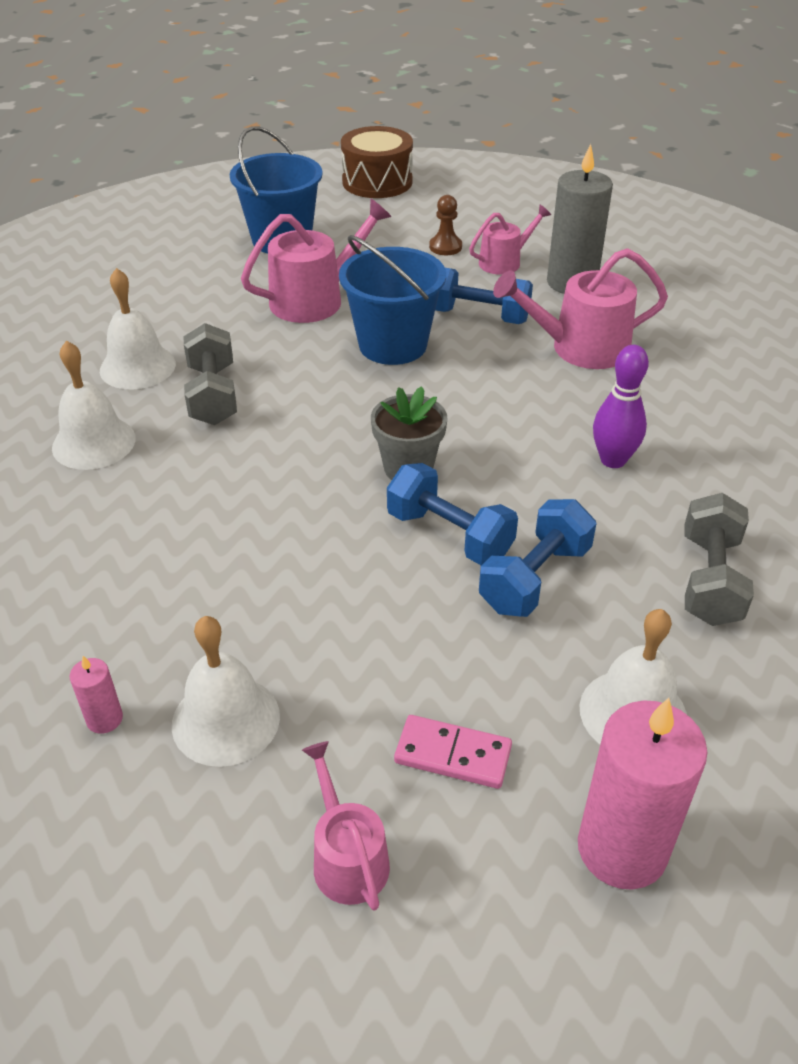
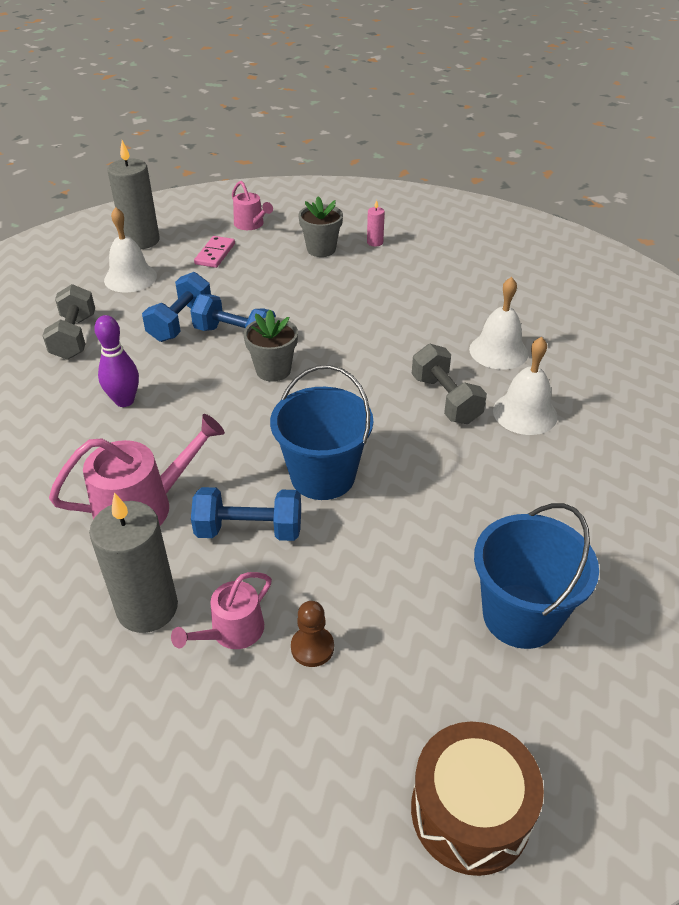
camera: 165 degrees right, 0 degrees up
(226, 720) = (321, 249): white bell -> grey flower pot
(314, 300) = (424, 519): pink watering can -> none
(453, 755) = (215, 254): pink domino -> pink domino turned 75 degrees counterclockwise
(622, 848) = (141, 240): pink candle -> grey candle

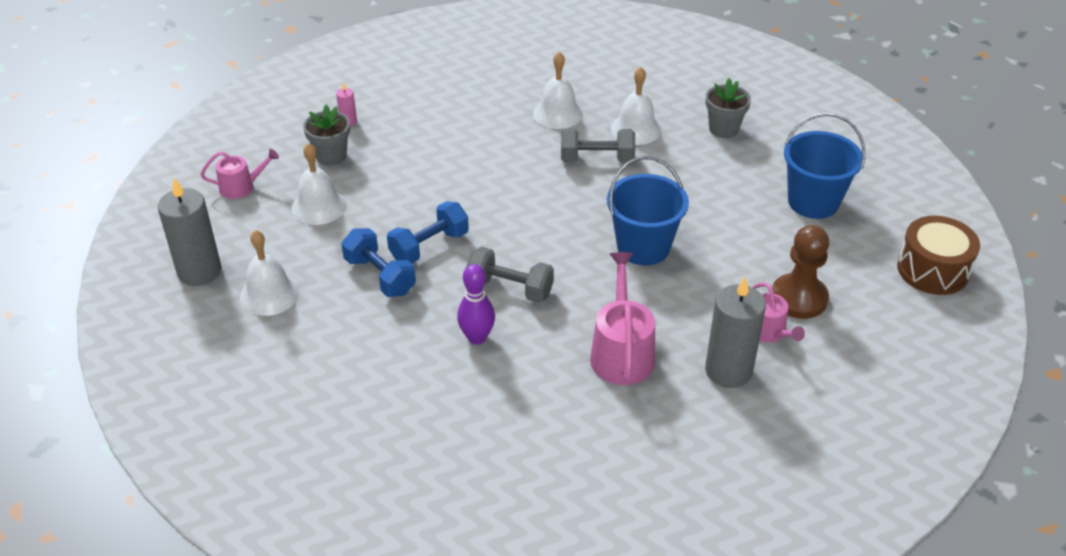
camera: 65 degrees left, 0 degrees up
(74, 337) = (348, 354): grey dumbbell -> grey dumbbell (510, 288)
(215, 254) = (276, 225): pink domino -> none
(249, 530) = (679, 300): blue dumbbell -> none
(251, 265) = (319, 206): none -> white bell
(273, 370) = (497, 237): grey flower pot -> grey flower pot (723, 129)
(312, 647) = (799, 298): brown pawn -> brown pawn, size x1.85

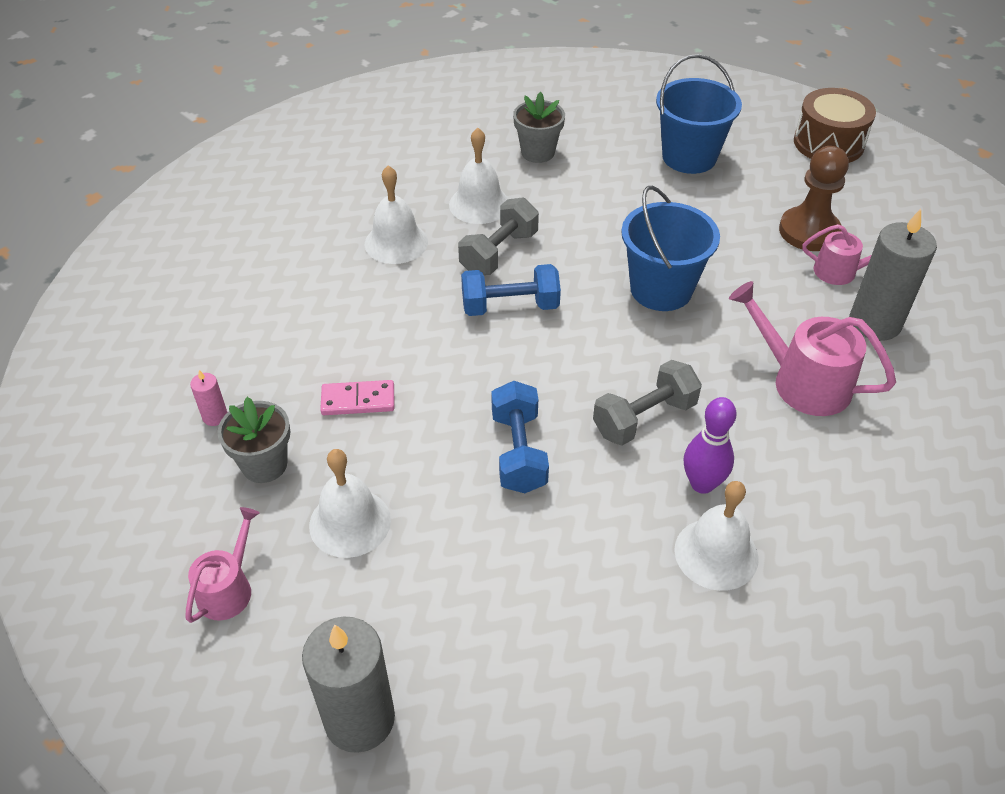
camera: 55 degrees left, 5 degrees up
(269, 294) = (473, 654): white bell -> white bell (716, 553)
(380, 276) = (532, 522): blue dumbbell -> blue dumbbell (510, 306)
(409, 165) = (358, 400): none -> pink domino

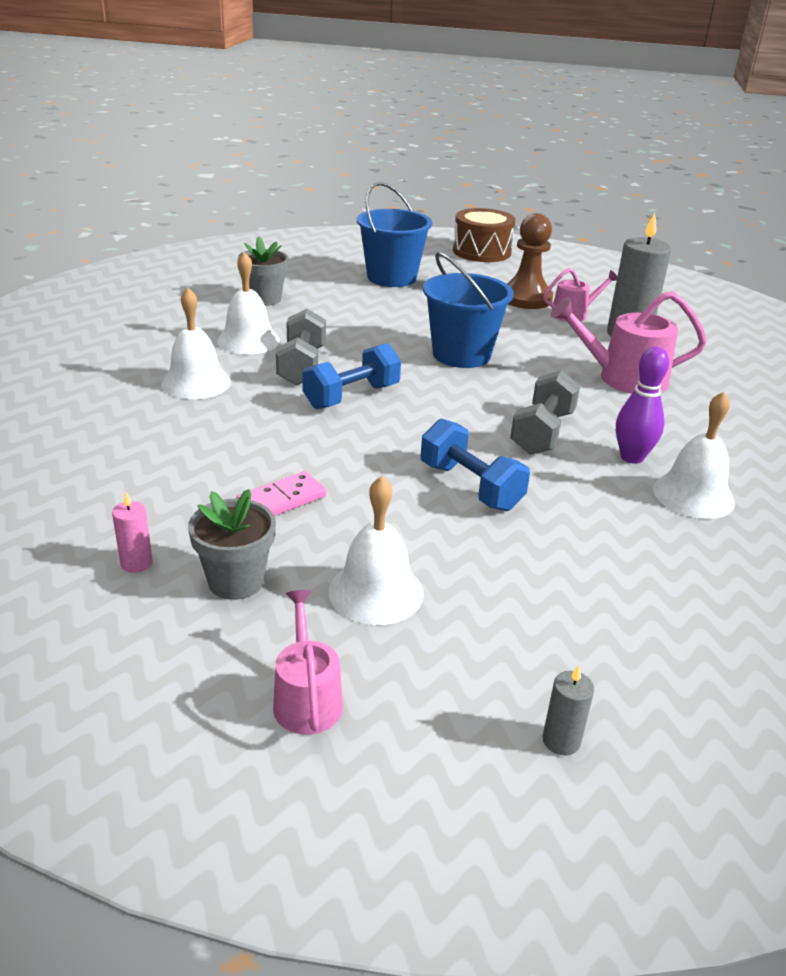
camera: 35 degrees left, 15 degrees down
(359, 719) = (561, 740): grey candle -> grey candle, size x0.45

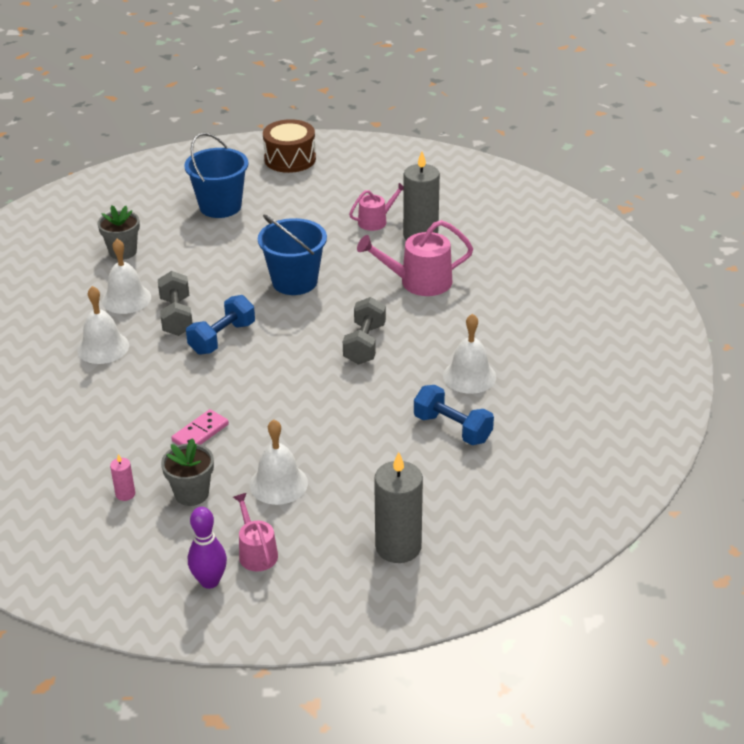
camera: 10 degrees left, 5 degrees up
(470, 486) = (322, 398): blue dumbbell -> blue dumbbell (452, 428)
(526, 298) = (335, 210): brown pawn -> none
(561, 740) = (398, 547): grey candle -> grey candle, size x2.24
(632, 457) = (428, 353): purple bowling pin -> purple bowling pin (209, 581)

